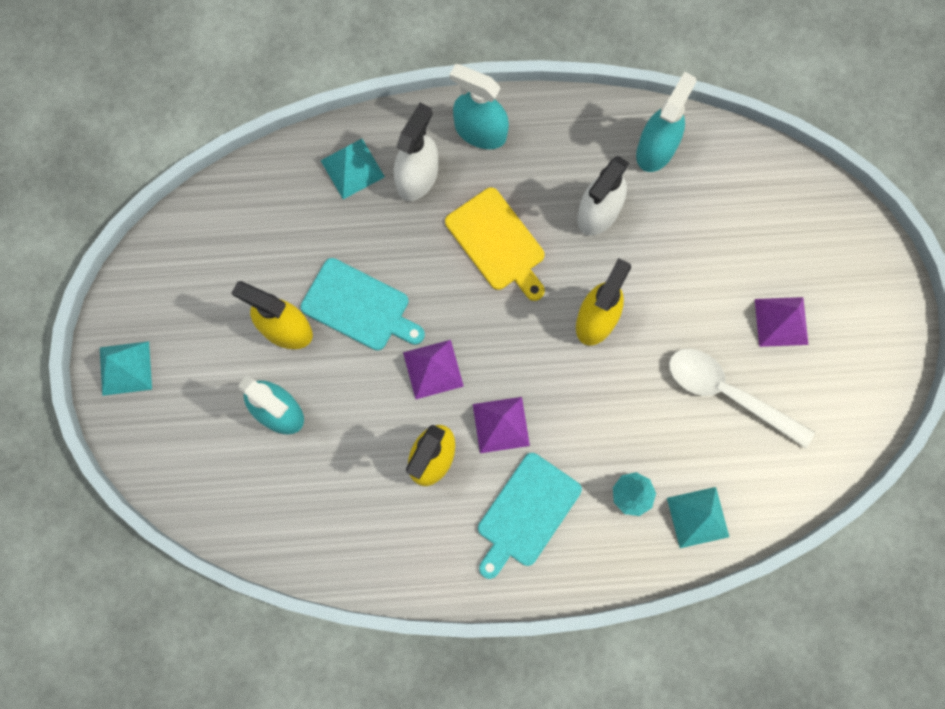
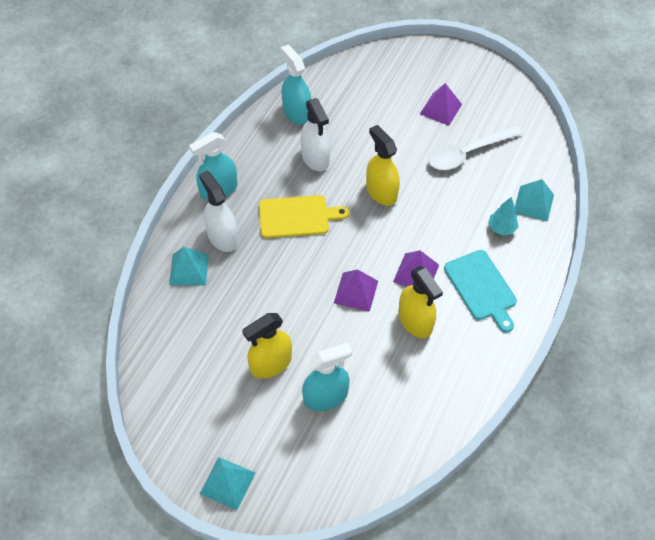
camera: 60 degrees left, 20 degrees down
(359, 306) = (285, 312): turquoise cutting board -> none

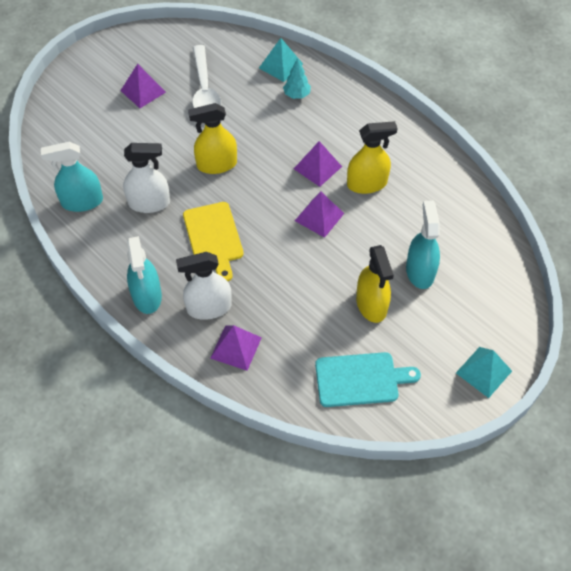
camera: 70 degrees left, 0 degrees up
(189, 269) = (236, 347): turquoise pyramid -> purple pyramid
(297, 216) = (214, 237): yellow cutting board -> yellow cutting board turned 150 degrees clockwise
(481, 288) = (351, 128): turquoise cutting board -> turquoise cutting board (360, 379)

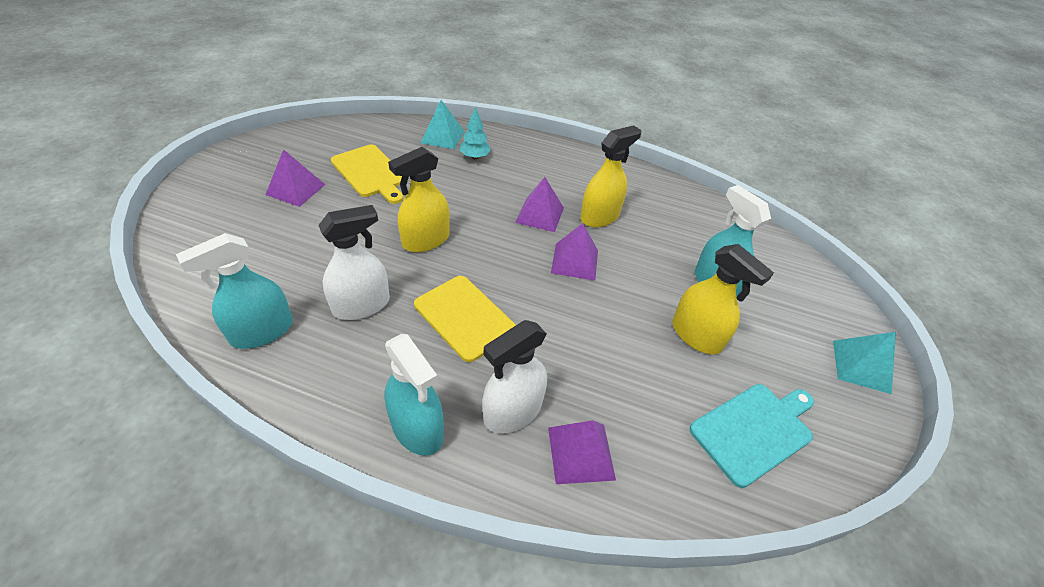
camera: 30 degrees left, 10 degrees down
(204, 89) = (370, 173): white spoon -> yellow cutting board

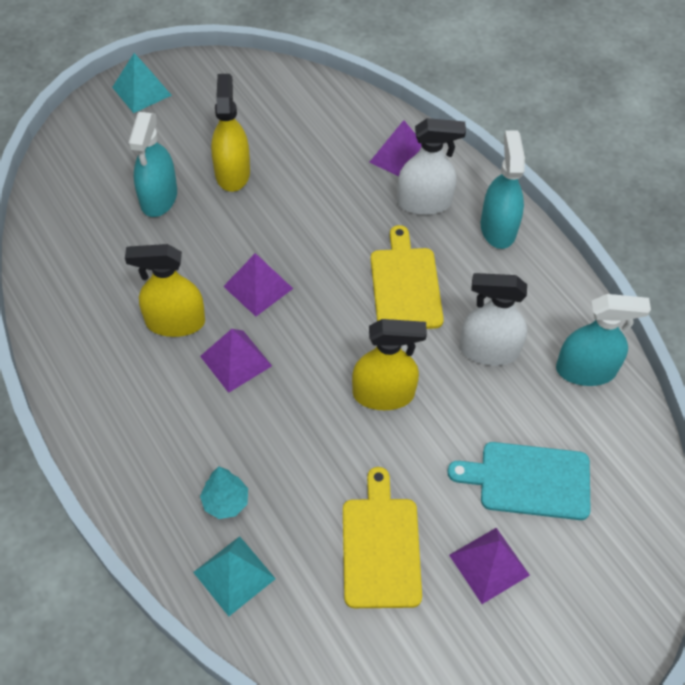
camera: 140 degrees left, 10 degrees up
(754, 430) = (273, 106): turquoise cutting board -> turquoise cutting board (529, 480)

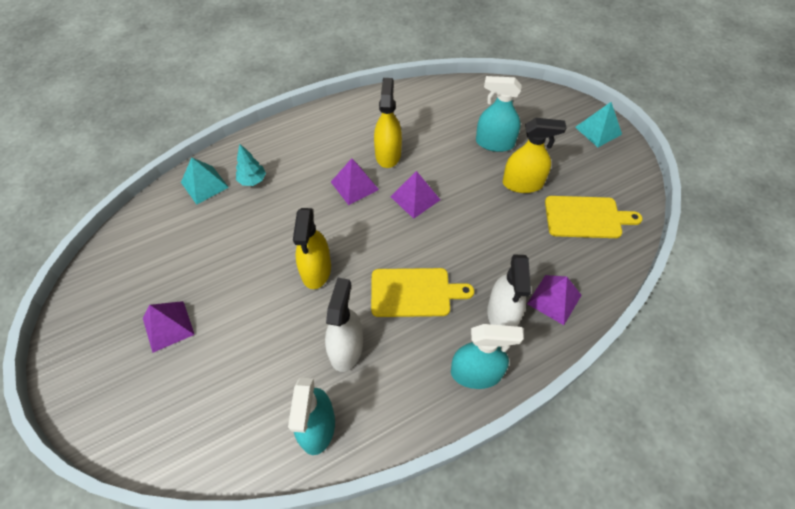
camera: 95 degrees right, 0 degrees up
(380, 546) = (201, 261): yellow cutting board -> yellow cutting board (586, 217)
(529, 480) = (225, 363): turquoise cutting board -> none

